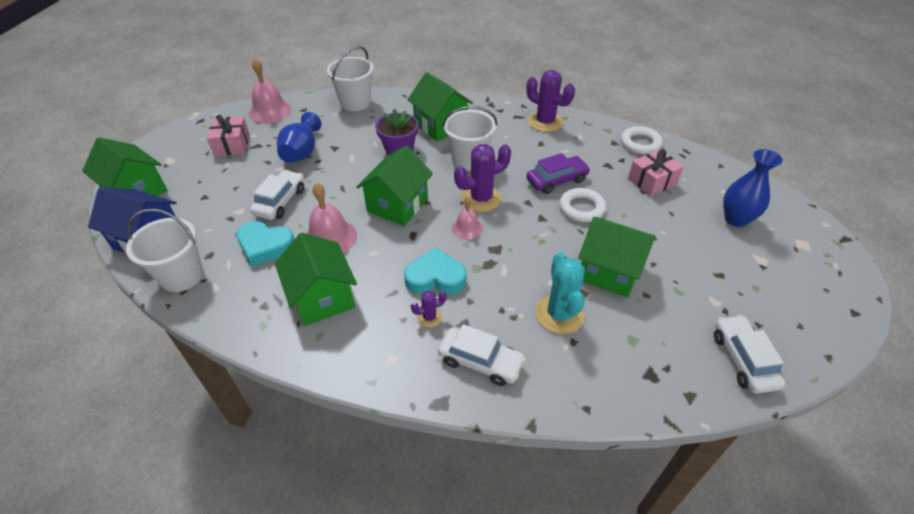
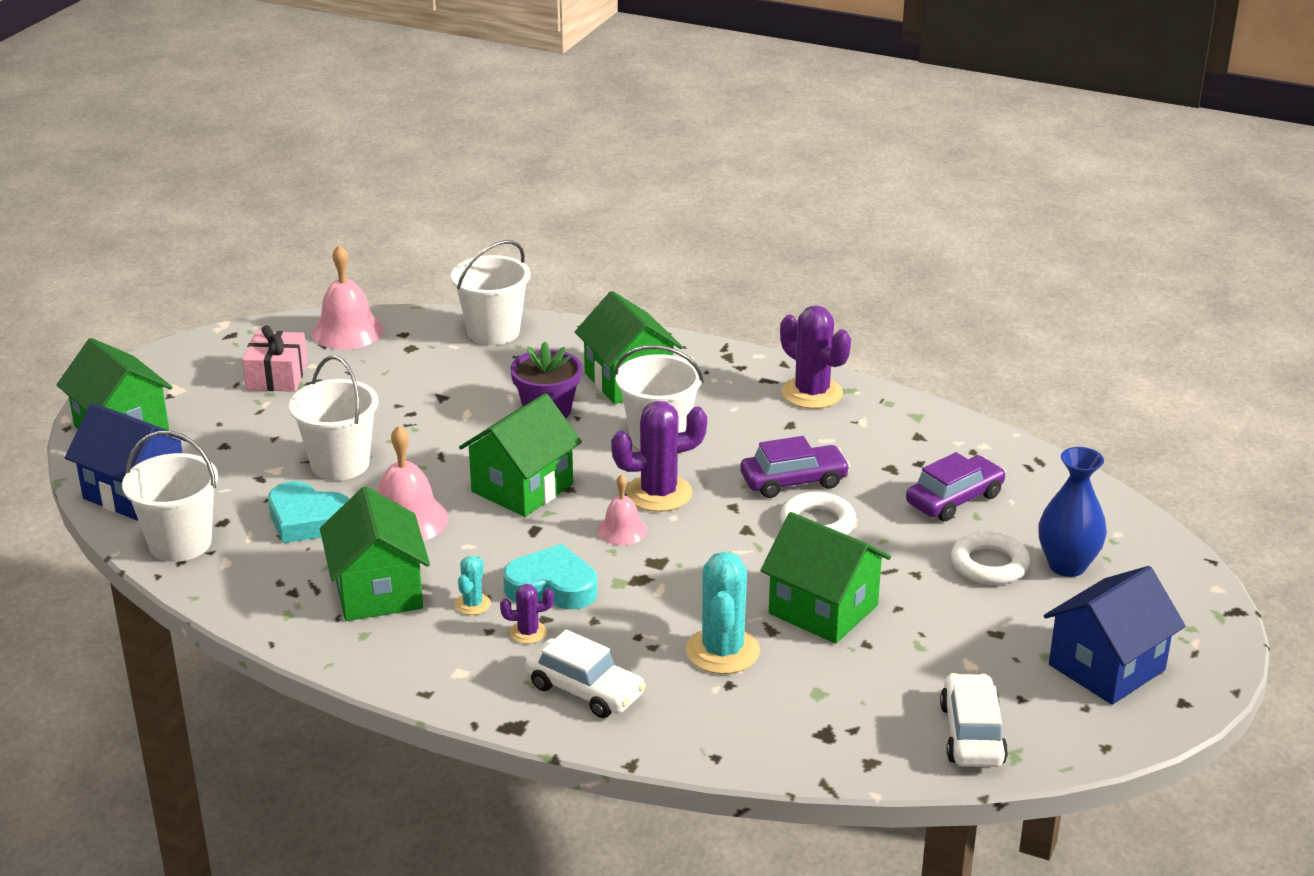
camera: 10 degrees right, 15 degrees down
(280, 201) = (340, 464): white car -> white bucket
(302, 152) = (387, 398): blue vase -> none
(387, 299) = (472, 604): none -> turquoise cactus
(640, 144) = (963, 442): white ring -> white ring (989, 564)
(652, 181) = (954, 499): pink gift -> purple car
(796, 292) = (1106, 667): none -> blue house

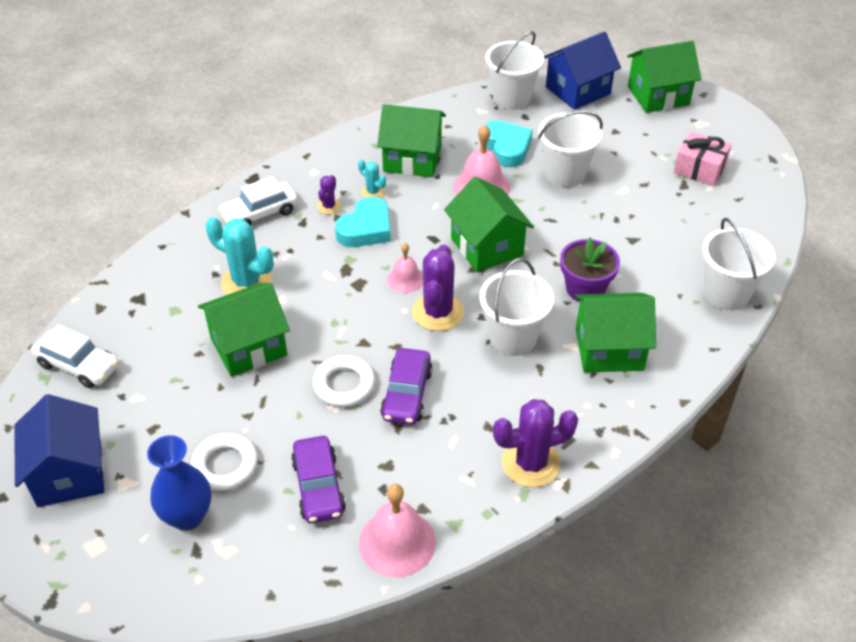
camera: 115 degrees right, 15 degrees up
(307, 520) = (506, 147): turquoise heart -> turquoise heart turned 105 degrees clockwise
(347, 331) = (757, 215): pink bell -> pink bell (397, 542)

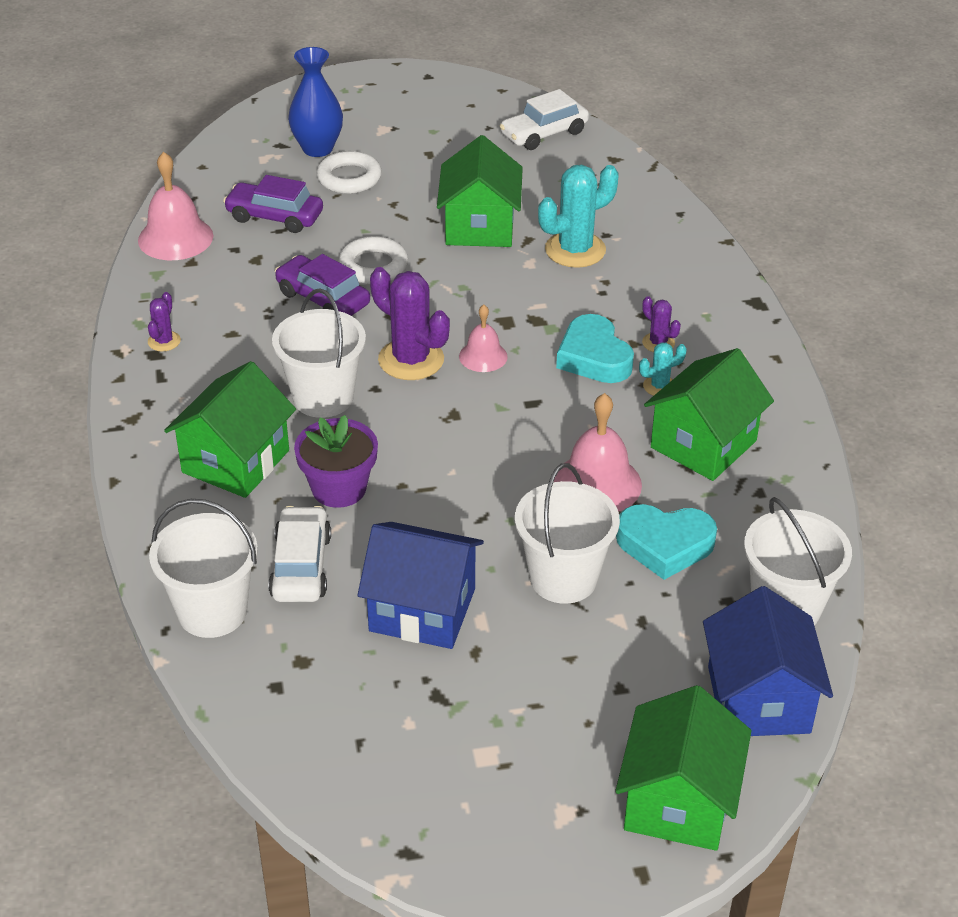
camera: 120 degrees right, 5 degrees down
(69, 473) = (421, 107): blue house -> blue house (422, 610)
(259, 213) = (685, 289): white car -> white car (301, 566)
(487, 246) = (481, 439): green house -> none
(531, 463) = (164, 341): purple cactus -> purple cactus, size x0.50
(699, 169) = (458, 738): pink gift -> none

